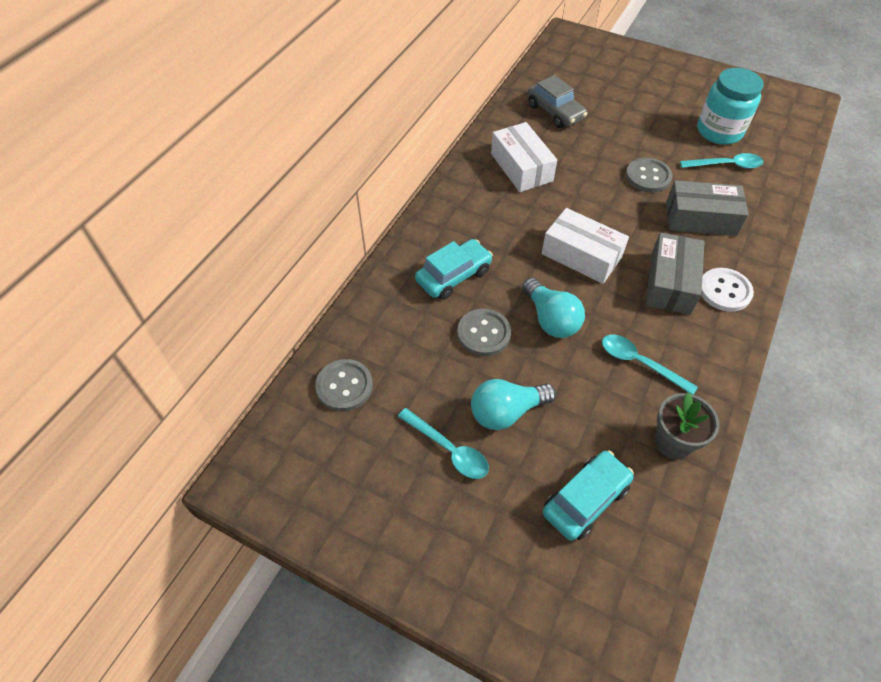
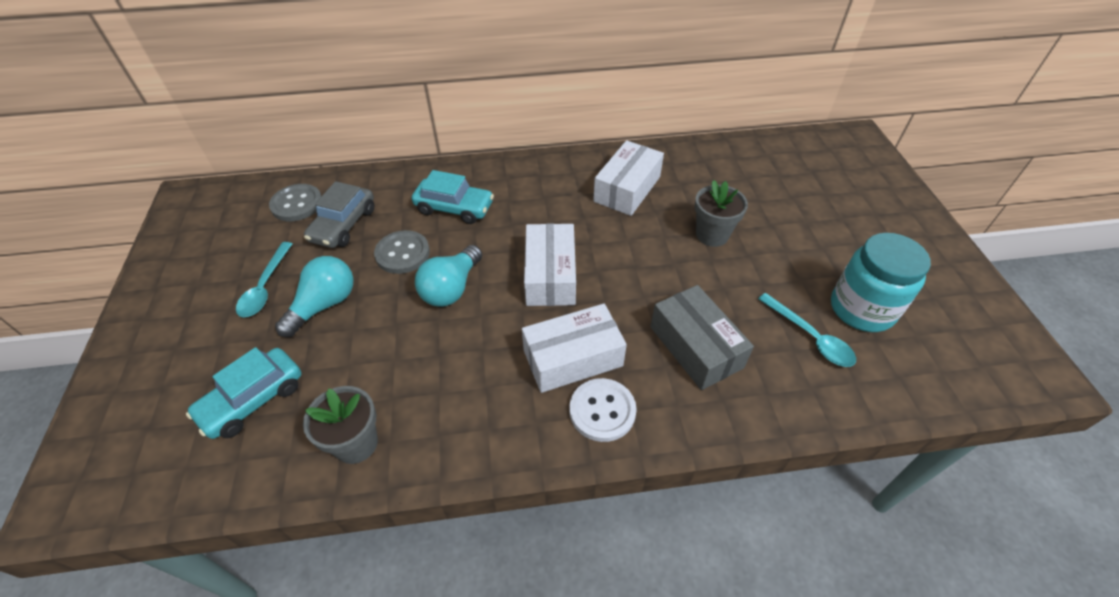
camera: 55 degrees right, 5 degrees down
(506, 412) = (324, 305): turquoise light bulb -> turquoise light bulb turned 90 degrees clockwise
(555, 112) = (729, 177): grey car -> grey car (344, 225)
(585, 500) = (253, 400): turquoise car -> turquoise car turned 120 degrees clockwise
(606, 154) = (712, 235): none -> grey flower pot
(639, 363) = (443, 376): turquoise spoon -> none
(648, 177) = (714, 279): grey button -> none
(670, 283) = (573, 358): grey box -> white box

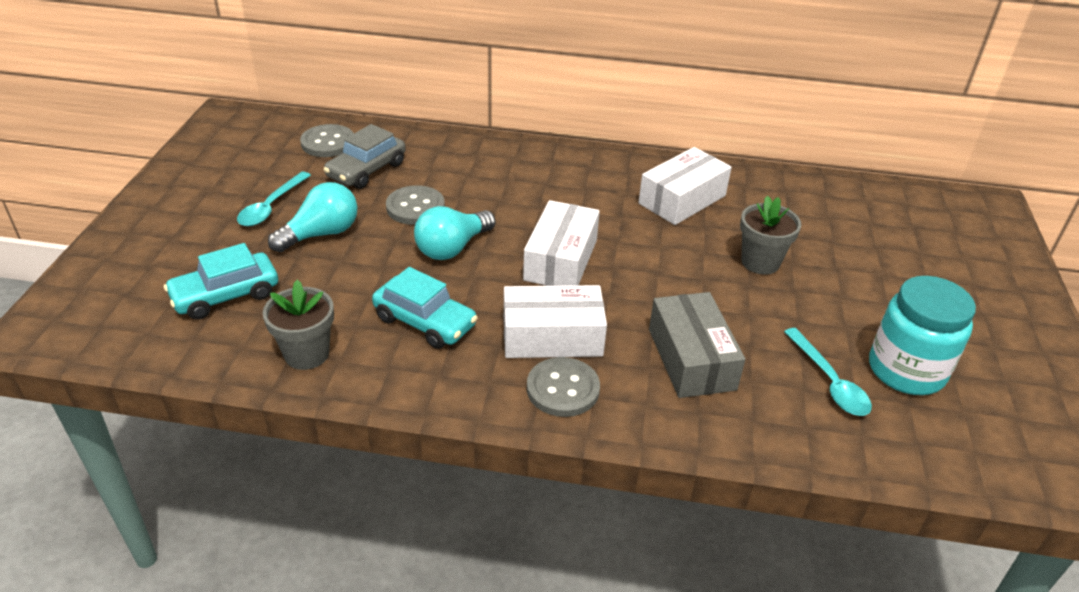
camera: 15 degrees right, 10 degrees down
(454, 208) = (485, 178): turquoise car -> turquoise car (425, 322)
(602, 411) = (563, 389): white button -> grey button

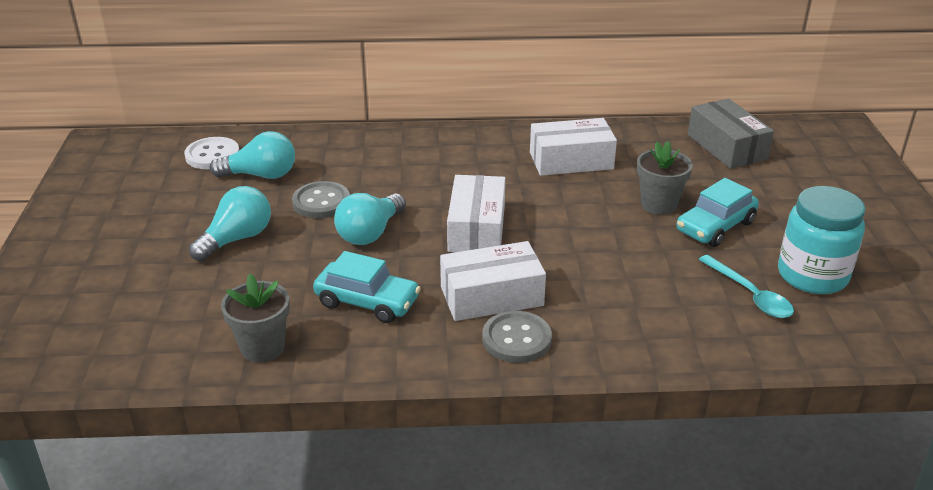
camera: 10 degrees left, 5 degrees down
(226, 295) = (161, 308): turquoise car -> turquoise car (715, 227)
(271, 206) = (177, 221): turquoise spoon -> none
(328, 143) = (212, 155): grey button -> white button
(366, 170) = (261, 175): grey car -> turquoise light bulb
(682, 199) = (571, 160): white box -> white box turned 45 degrees clockwise
(691, 359) = (624, 295): grey box -> grey box (726, 147)

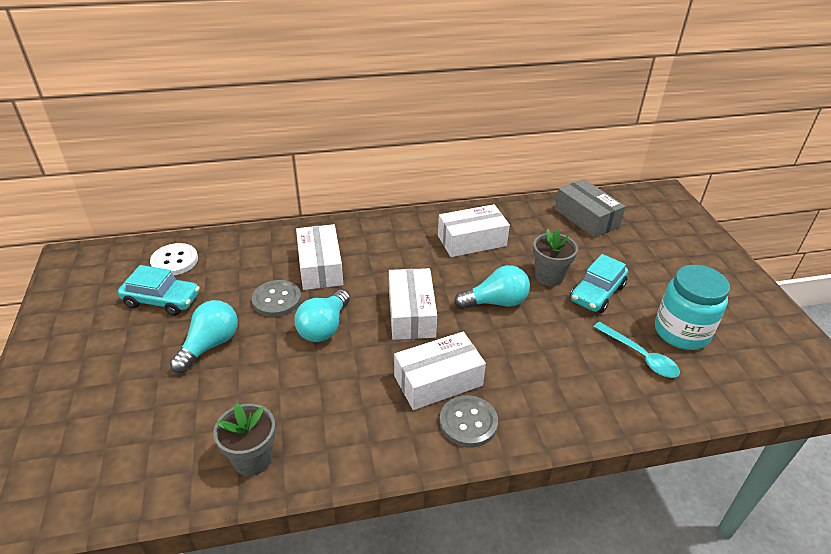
camera: 10 degrees left, 5 degrees up
(261, 175) = (220, 277): turquoise light bulb -> turquoise light bulb (496, 302)
(367, 302) = (335, 398): turquoise car -> turquoise car (162, 300)
(379, 174) = (320, 267): none -> white box

